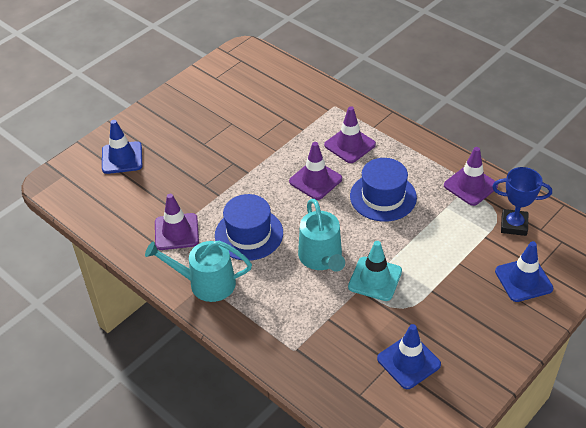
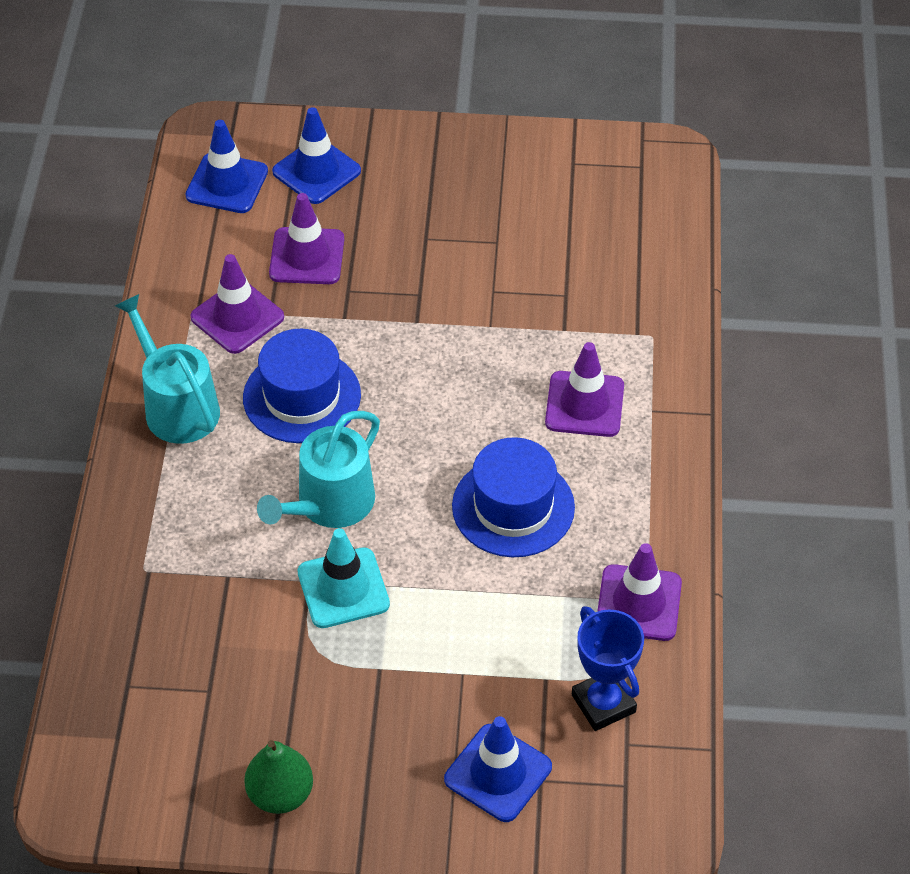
camera: 50 degrees right, 5 degrees up
(315, 180) = (472, 408): purple traffic cone -> purple traffic cone (307, 256)
(408, 362) = (227, 711): blue traffic cone -> blue traffic cone (227, 183)
(474, 366) = (280, 794): none -> green pear

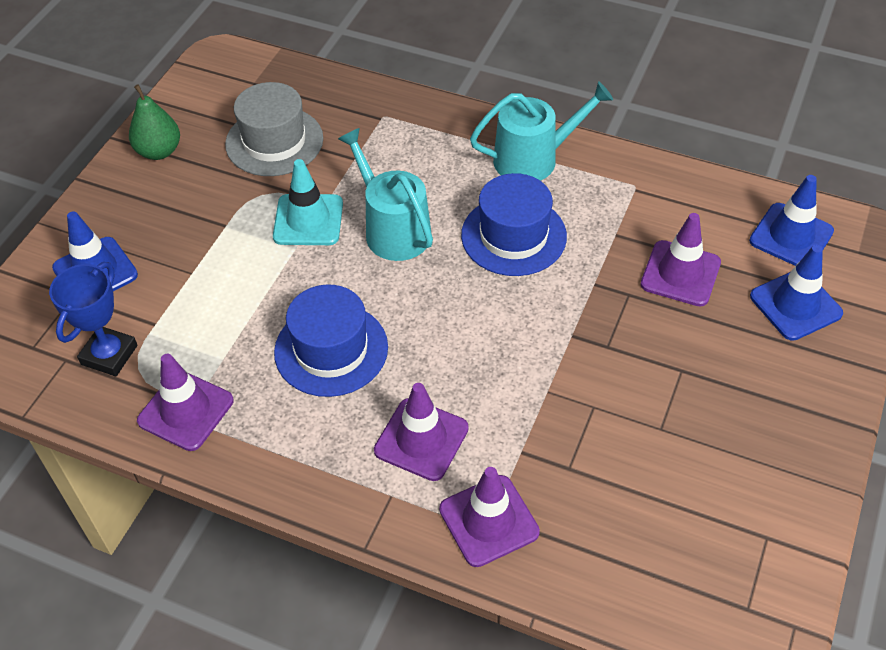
camera: 110 degrees right, 0 degrees up
(224, 670) = (274, 141): none -> grey hat
(237, 317) = (619, 212): purple traffic cone -> purple traffic cone (489, 521)
(603, 703) = (109, 355): blue trophy -> blue trophy turned 60 degrees counterclockwise

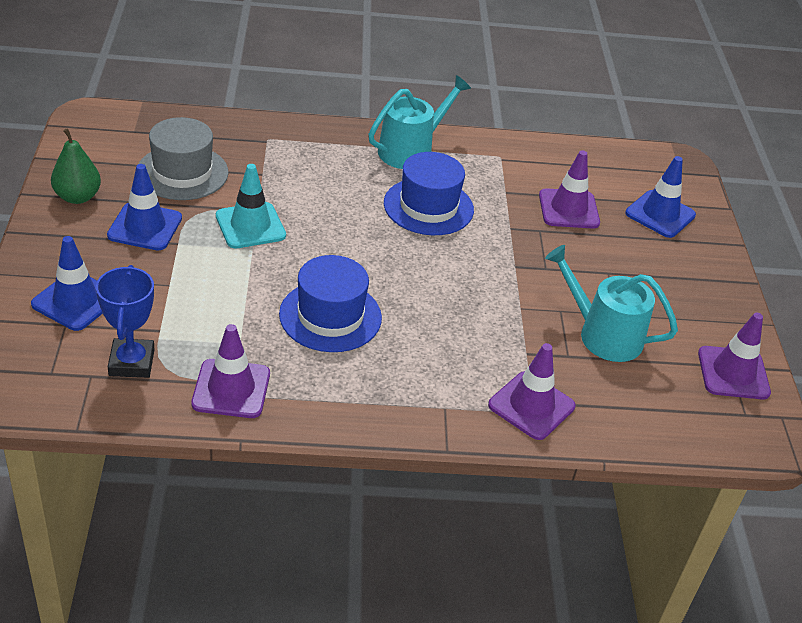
camera: 30 degrees left, 10 degrees down
(393, 229) = (327, 219): turquoise watering can -> turquoise watering can (603, 335)
(421, 439) = (444, 363): purple traffic cone -> purple traffic cone (733, 373)
(791, 236) = (630, 171): blue traffic cone -> blue traffic cone (145, 227)

